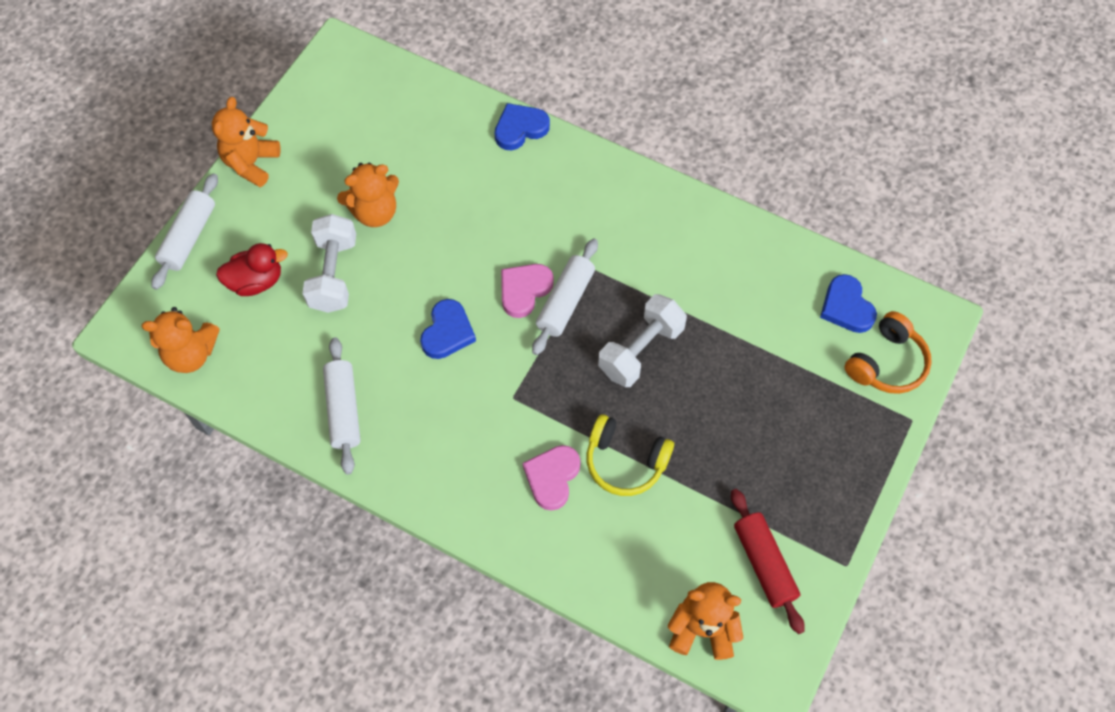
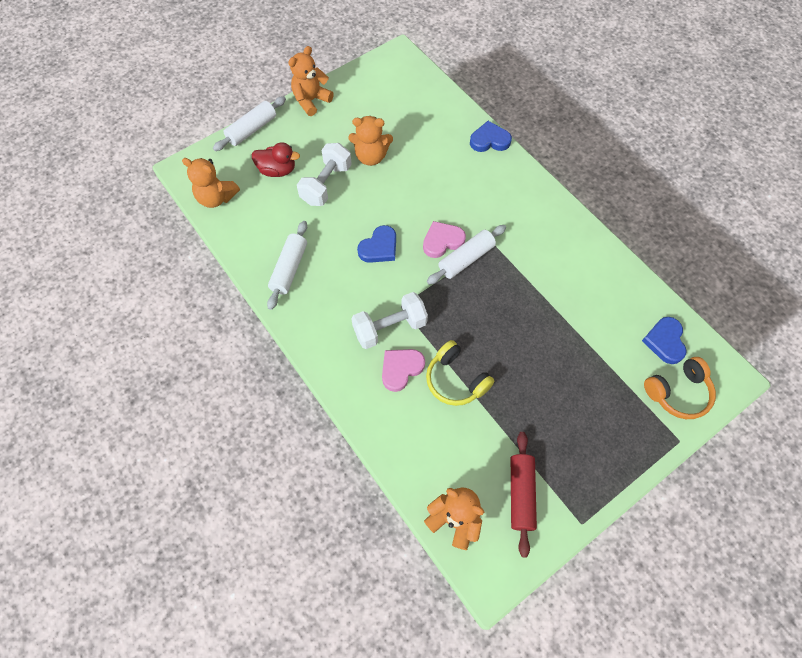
camera: 25 degrees right, 0 degrees up
(640, 350) = (502, 311): white dumbbell -> white dumbbell (390, 328)

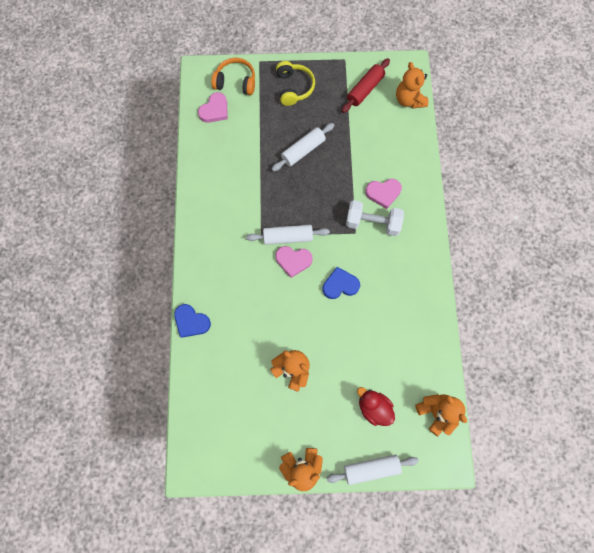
camera: 145 degrees left, 10 degrees up
(289, 269) = (413, 310): white rolling pin -> white rolling pin (303, 150)
(326, 184) = (343, 366): white dumbbell -> none
(456, 380) = (355, 166): yellow headphones -> yellow headphones (294, 87)
(664, 341) = (215, 110): blue heart -> pink heart

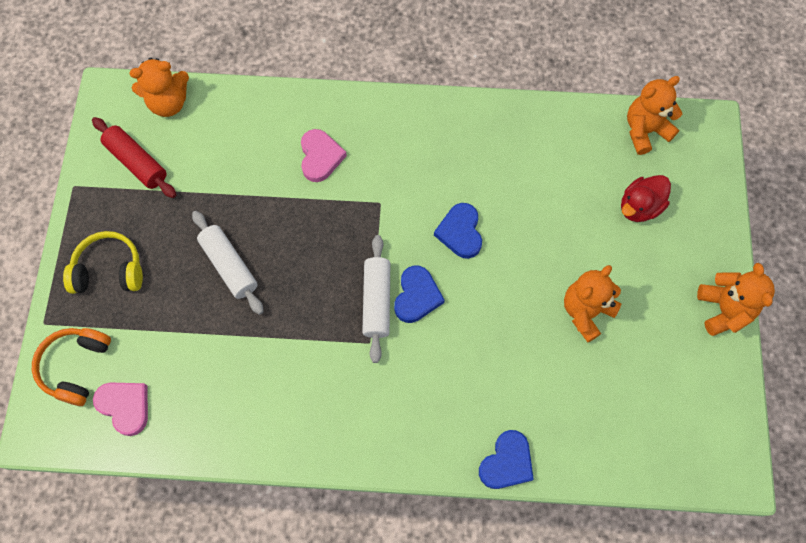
camera: 85 degrees left, 5 degrees down
(293, 261) = (417, 296): pink heart -> blue heart
(371, 468) = (721, 219): white rolling pin -> none
(372, 223) = (367, 177): white dumbbell -> none

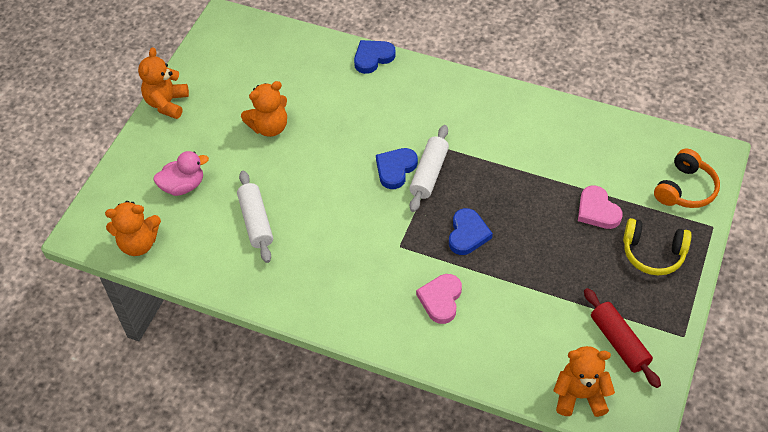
camera: 160 degrees left, 15 degrees down
(125, 406) = (646, 153): pink heart -> pink heart (597, 210)
(229, 266) = (545, 230): white rolling pin -> white rolling pin (256, 221)
(460, 232) = (340, 205): blue heart -> blue heart (467, 234)
(639, 207) = (183, 186): red duck -> pink duck

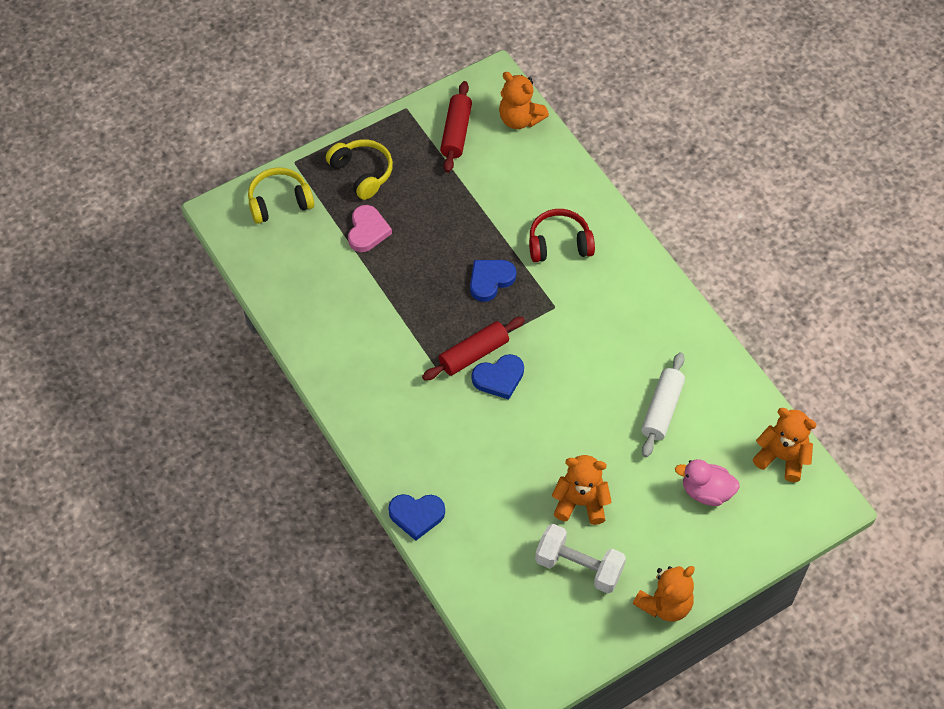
camera: 145 degrees left, 5 degrees up
(241, 91) = (579, 566): none -> white dumbbell
(429, 174) = (474, 354): white rolling pin -> red rolling pin
(441, 299) = (559, 244): pink heart -> red headphones
(685, 189) = (279, 202): orange headphones -> yellow headphones

